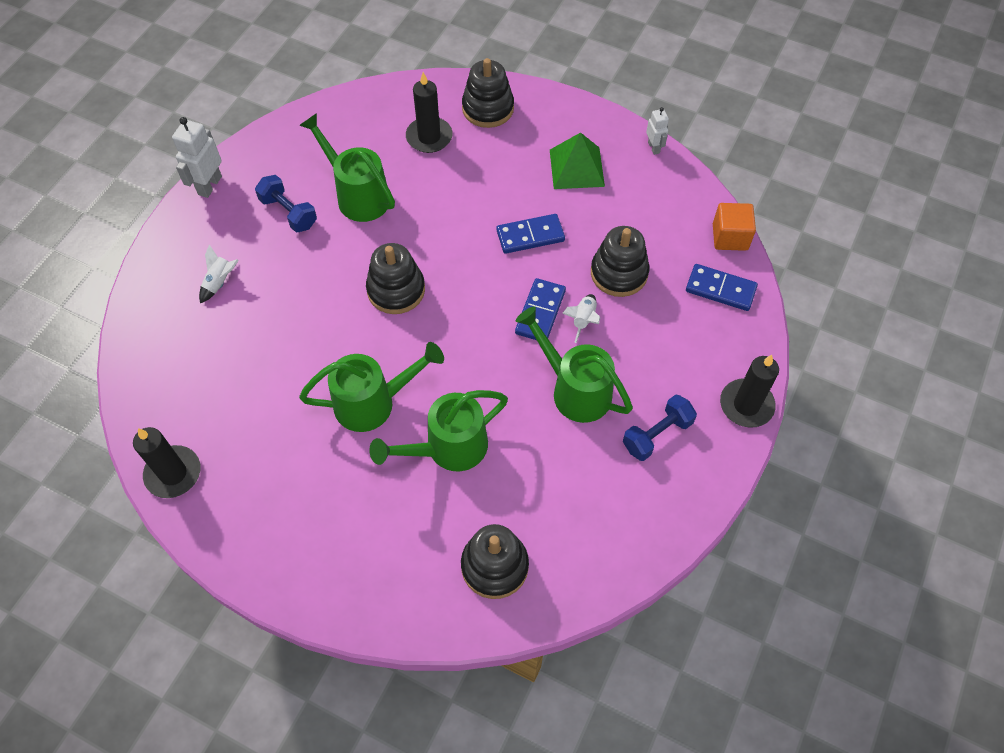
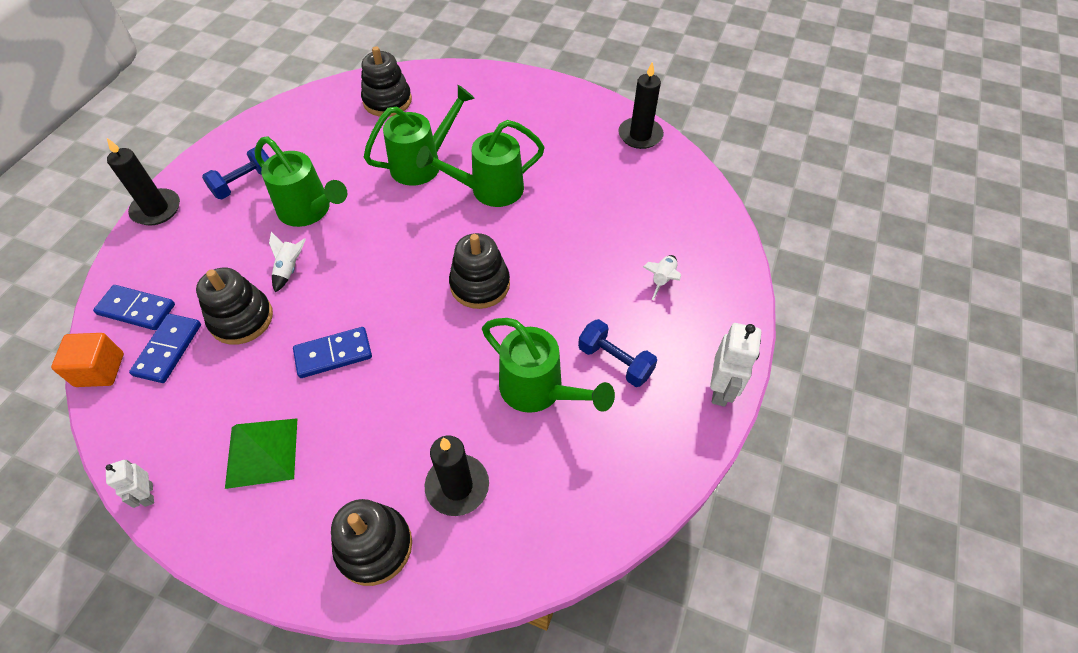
camera: 175 degrees right, 5 degrees down
(540, 312) = (332, 274): blue domino -> blue domino (168, 349)

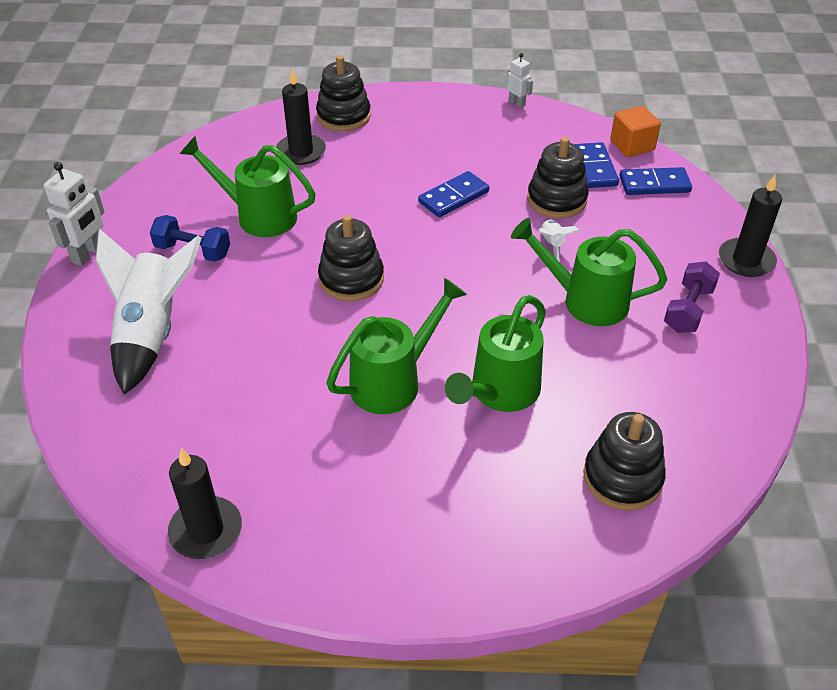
camera: 160 degrees right, 10 degrees down
(244, 183) = (688, 310): blue dumbbell -> purple dumbbell
(262, 452) = (459, 136): green pyramid -> none
(662, 280) = (152, 333): white rocket -> white rocket, size x2.37
(721, 389) = (88, 254): white robot -> white robot turned 150 degrees counterclockwise

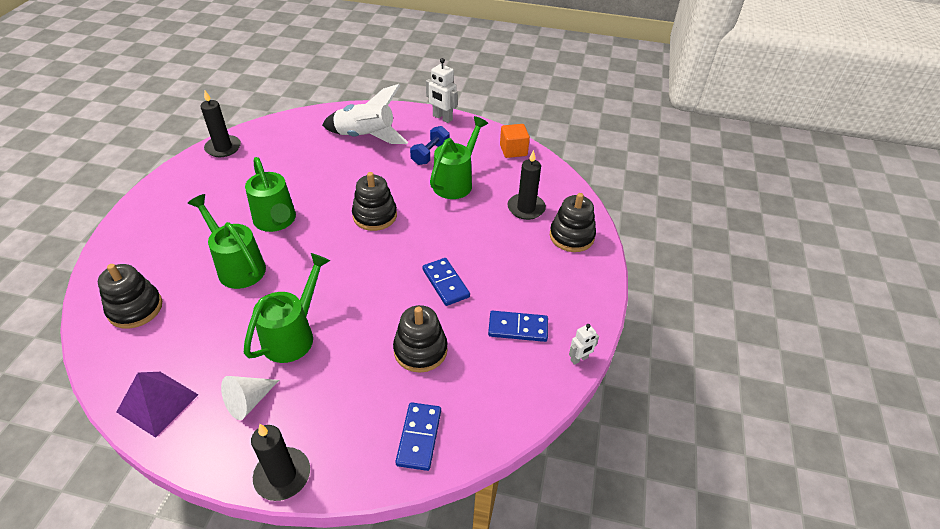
camera: 100 degrees right, 0 degrees up
(552, 245) = (364, 331): white rocket -> none
(594, 168) = (458, 393): blue domino -> blue domino (518, 328)
(632, 146) = (487, 439): orange cube -> orange cube (513, 150)
(688, 310) = (249, 401): purple dumbbell -> white cone
(735, 386) = (158, 403): none -> purple pyramid

